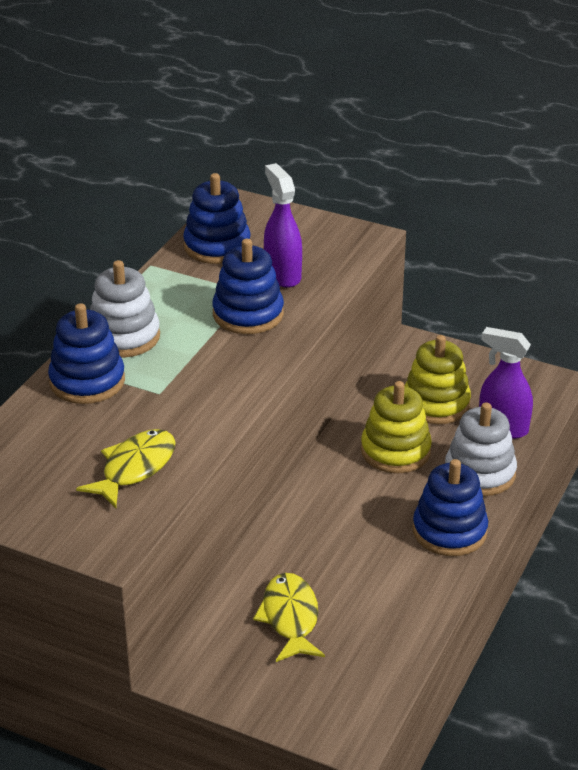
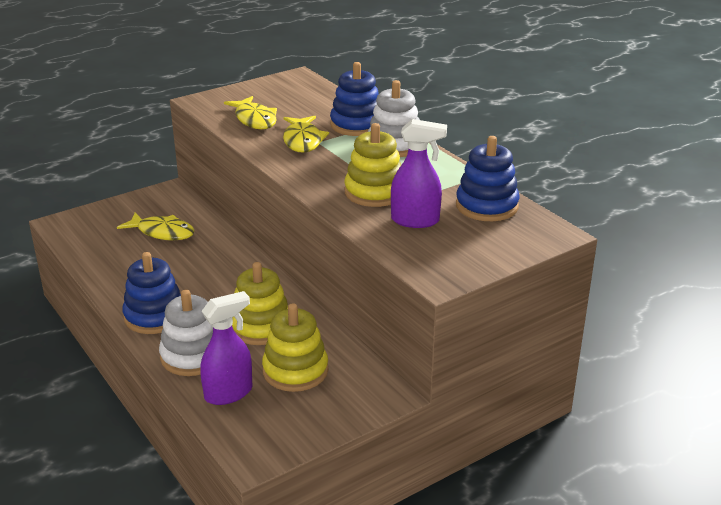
camera: 120 degrees right, 5 degrees down
(165, 405) = (302, 140): none -> yellow fish
(248, 314) = (374, 192): blue stacking toy -> yellow stacking toy

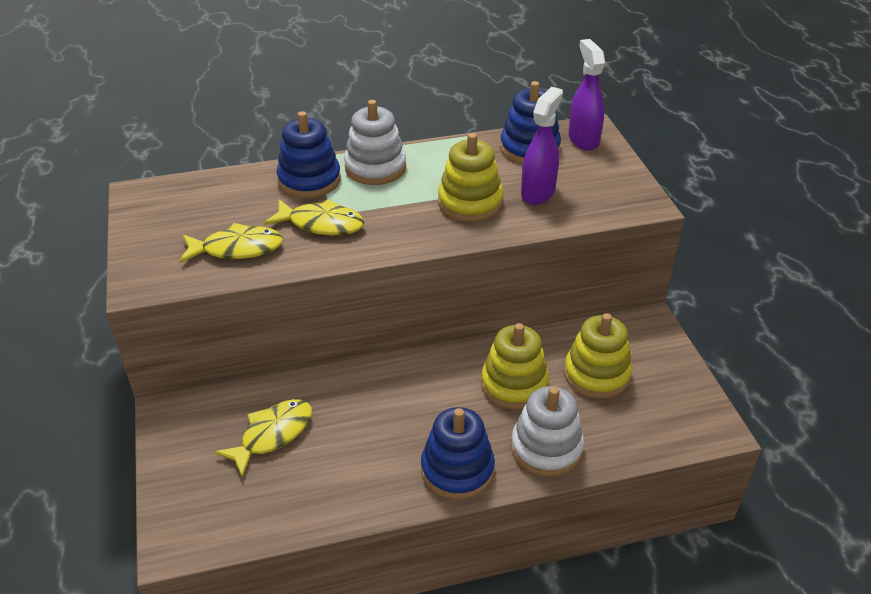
camera: 70 degrees left, 10 degrees up
(229, 393) = (618, 430): purple spray bottle -> purple spray bottle (583, 139)

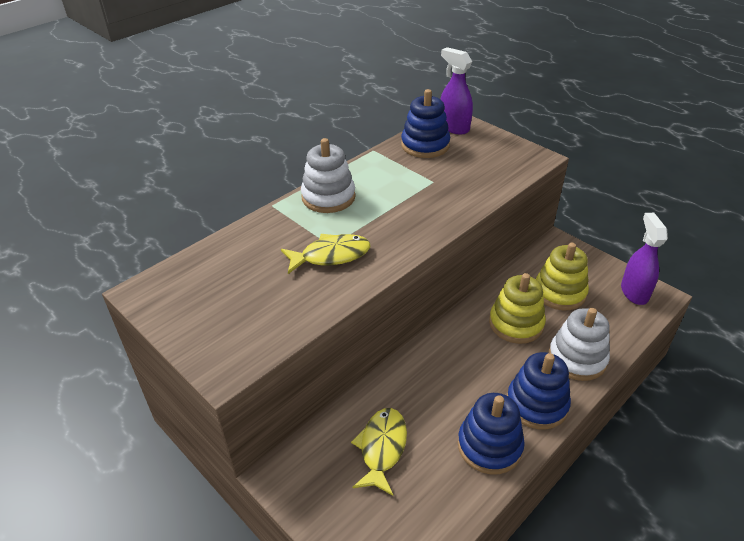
camera: 30 degrees left, 0 degrees up
(237, 249) = (281, 303): yellow fish -> none
(309, 180) = (285, 225): blue stacking toy -> blue stacking toy (489, 446)
(470, 203) = (424, 198): yellow stacking toy -> none
(538, 192) = (463, 174): purple spray bottle -> purple spray bottle (634, 292)

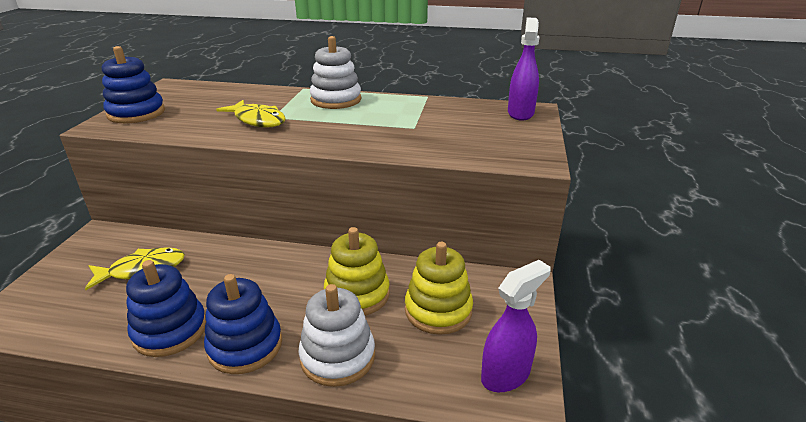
camera: 55 degrees right, 10 degrees down
(425, 145) = (468, 110): blue stacking toy -> blue stacking toy (136, 113)

